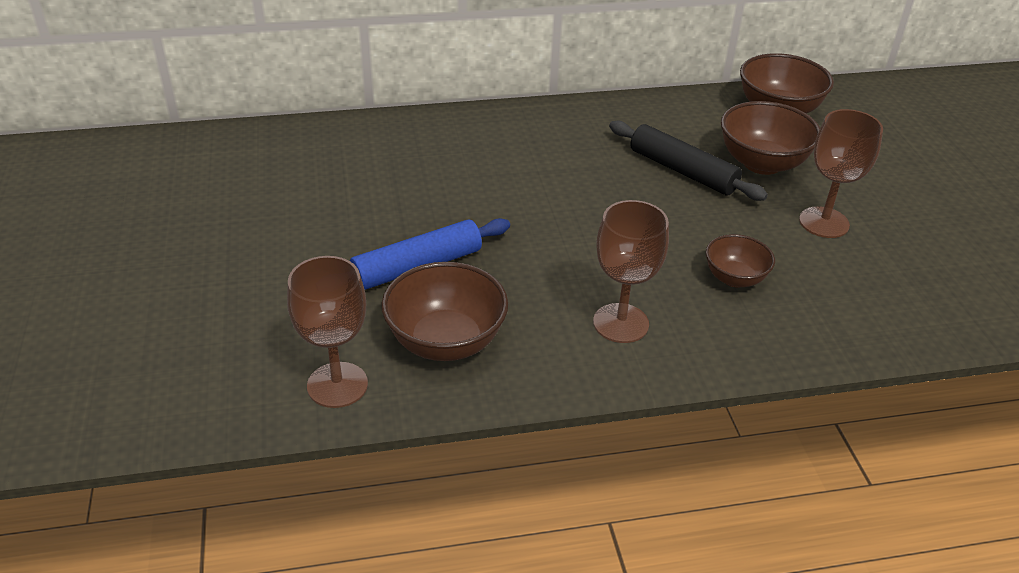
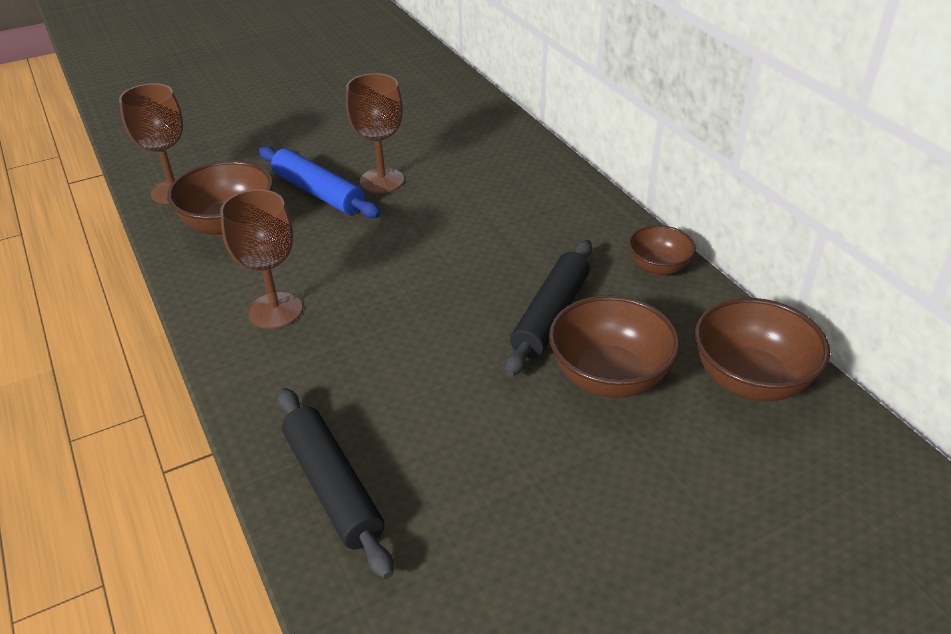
camera: 75 degrees right, 0 degrees up
(734, 278) = (369, 377): brown bowl -> brown bowl (658, 267)
(824, 222) = (509, 443): brown goblet -> brown goblet (382, 181)
(861, 317) = (332, 487): none -> black rolling pin

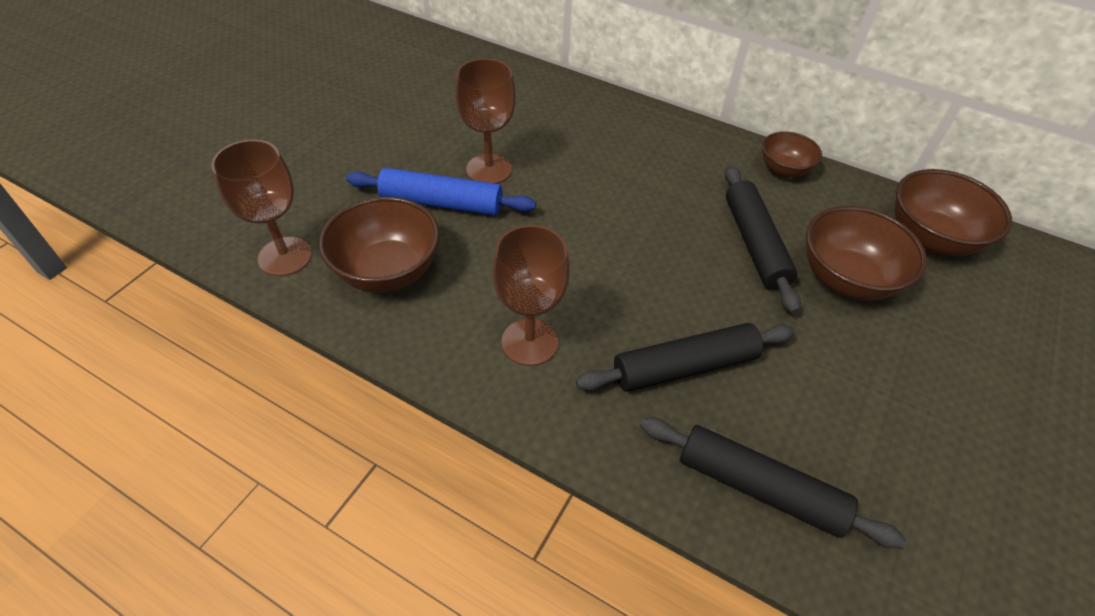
camera: 35 degrees left, 10 degrees up
(375, 378) = (684, 366): none -> black rolling pin

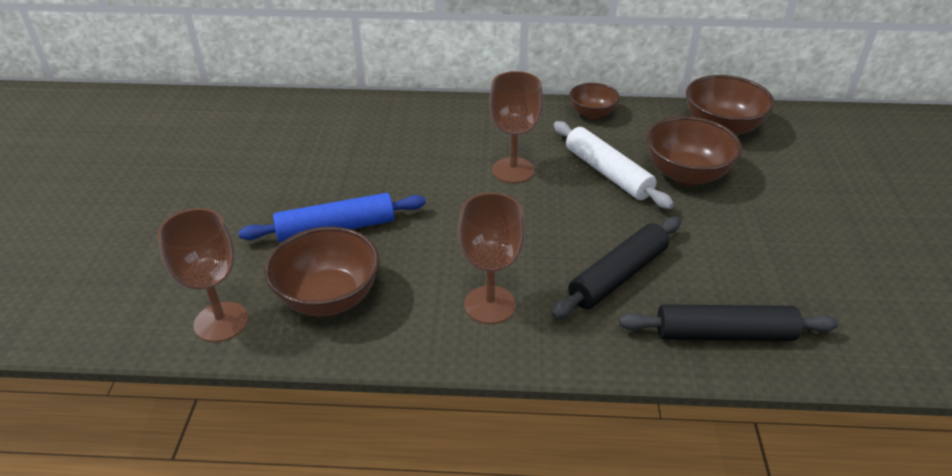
camera: 25 degrees left, 10 degrees down
(489, 169) = (358, 188): brown goblet -> brown goblet (513, 170)
(755, 244) = (608, 173): black rolling pin -> white rolling pin

